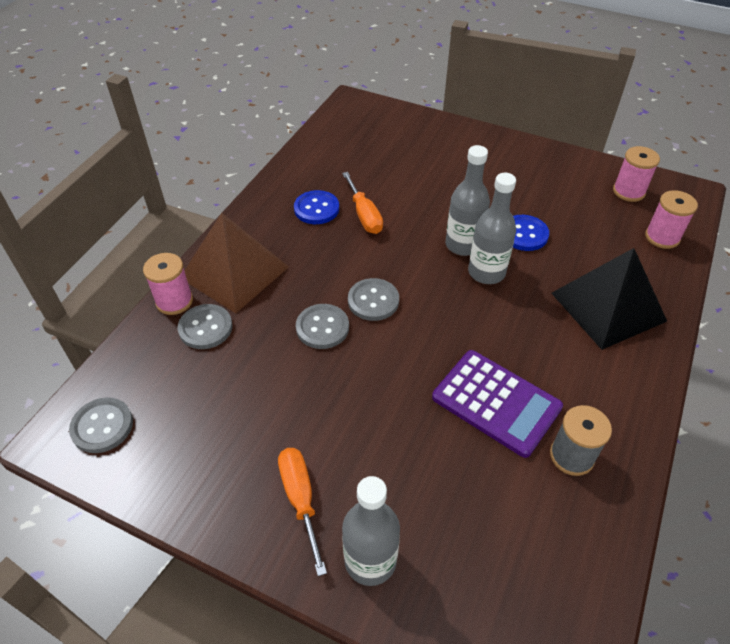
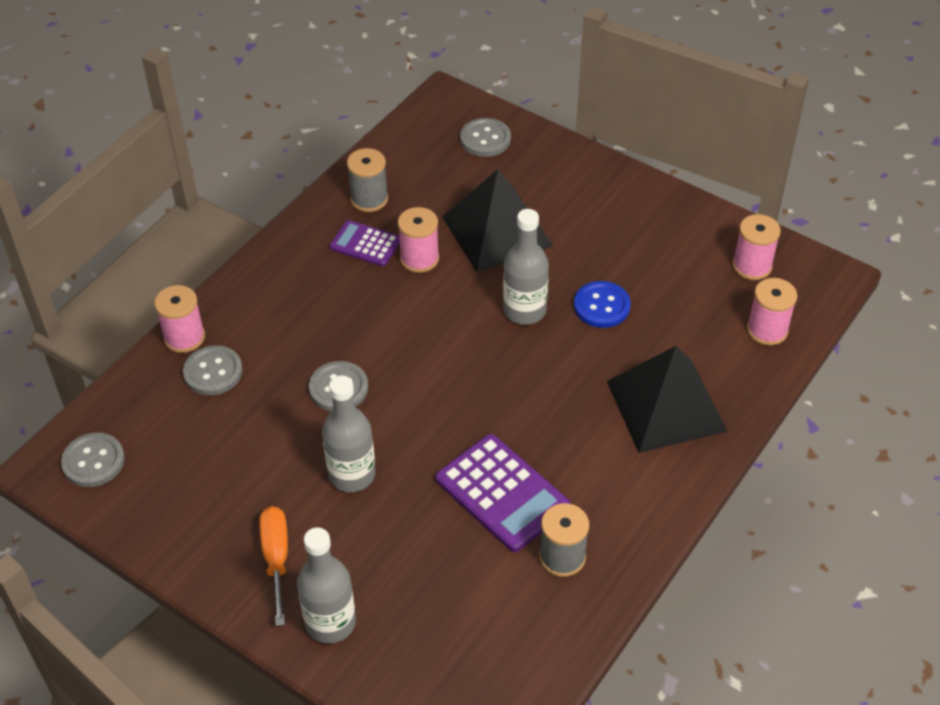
camera: 10 degrees right, 0 degrees up
(235, 272) = (256, 311): brown pyramid -> none
(311, 176) = (369, 199): none -> grey spool
(316, 209) = (365, 244): blue button -> purple calculator
(364, 215) = (419, 259): orange screwdriver -> pink spool
(373, 301) = (402, 365): grey button -> grey button (485, 139)
(421, 188) = (497, 231): none -> black pyramid
(486, 272) = (540, 348): grey bottle -> grey bottle (352, 475)

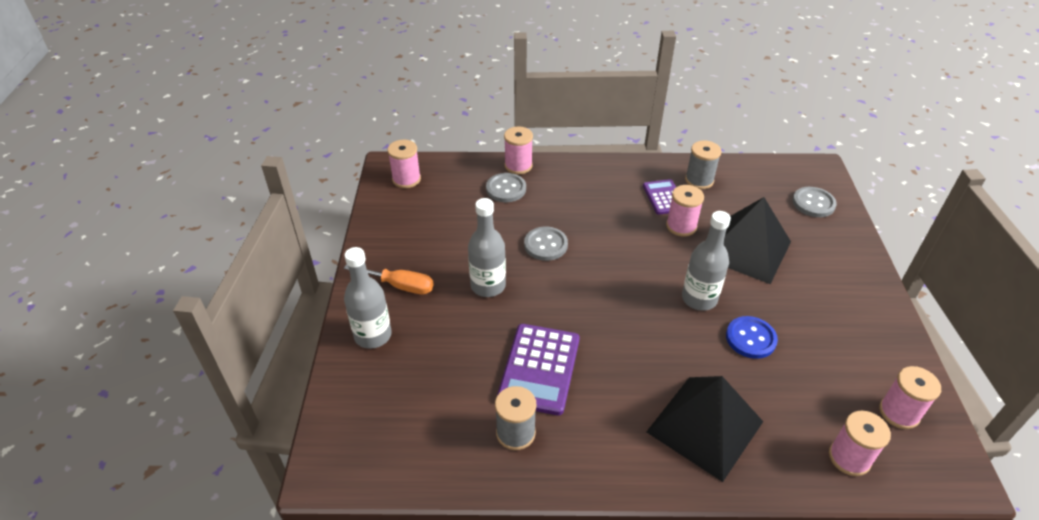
camera: 55 degrees right, 5 degrees down
(93, 461) = (406, 179): grey button -> pink spool
(276, 559) = (400, 286): orange screwdriver -> orange screwdriver turned 60 degrees clockwise

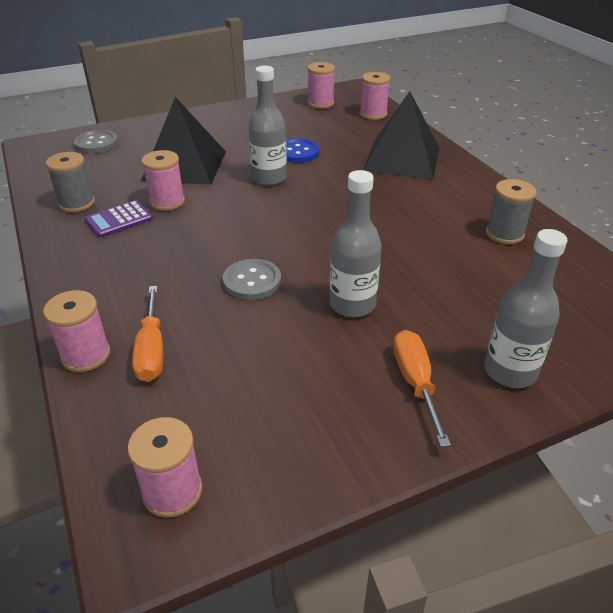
camera: 115 degrees left, 5 degrees down
(506, 189) = (151, 350): grey button -> orange screwdriver
(539, 369) = (428, 239): purple calculator -> none

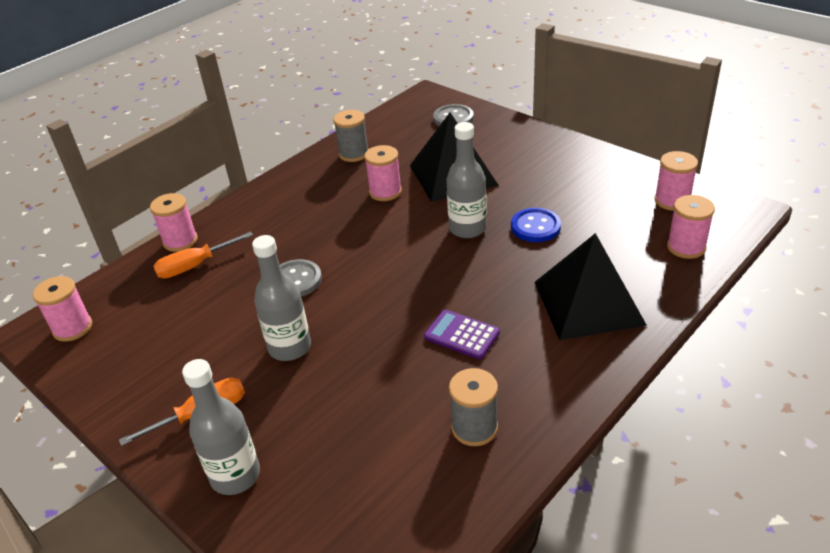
camera: 70 degrees right, 0 degrees up
(119, 219) = (344, 182): purple calculator -> purple calculator (462, 335)

